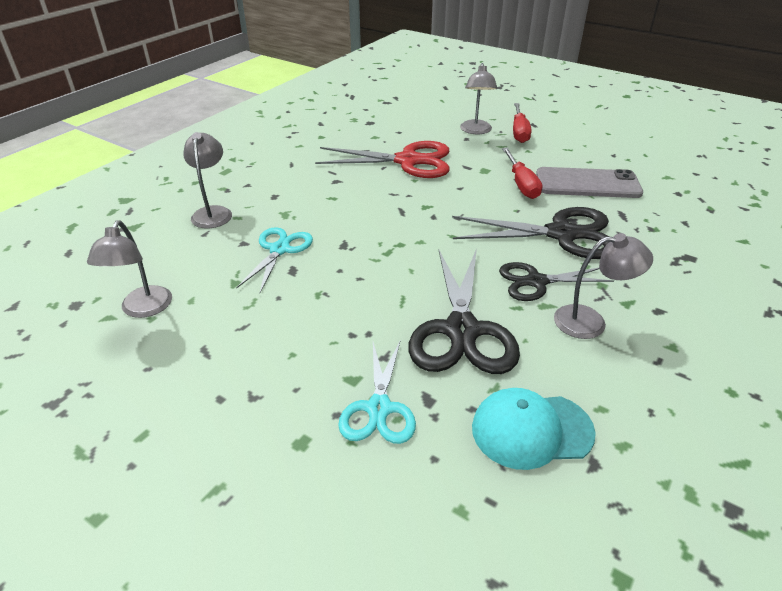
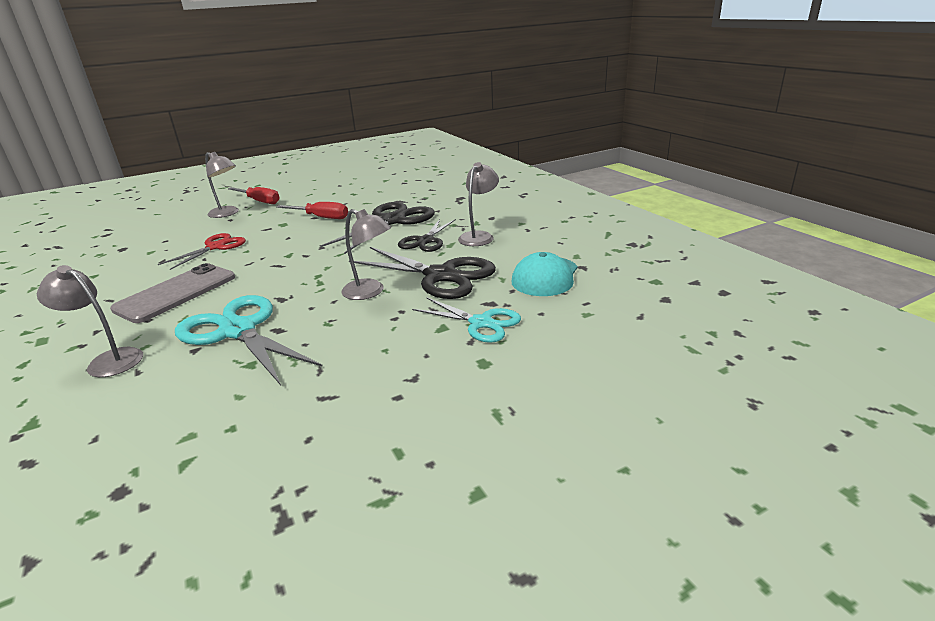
camera: 60 degrees left, 10 degrees down
(143, 309) = (208, 432): grey lamp -> grey lamp (370, 292)
(279, 249) = (238, 331): turquoise scissors -> turquoise scissors, size x1.62
(408, 161) = (215, 247): red scissors -> red scissors, size x0.62
(587, 183) = (355, 200): grey phone -> grey phone (176, 293)

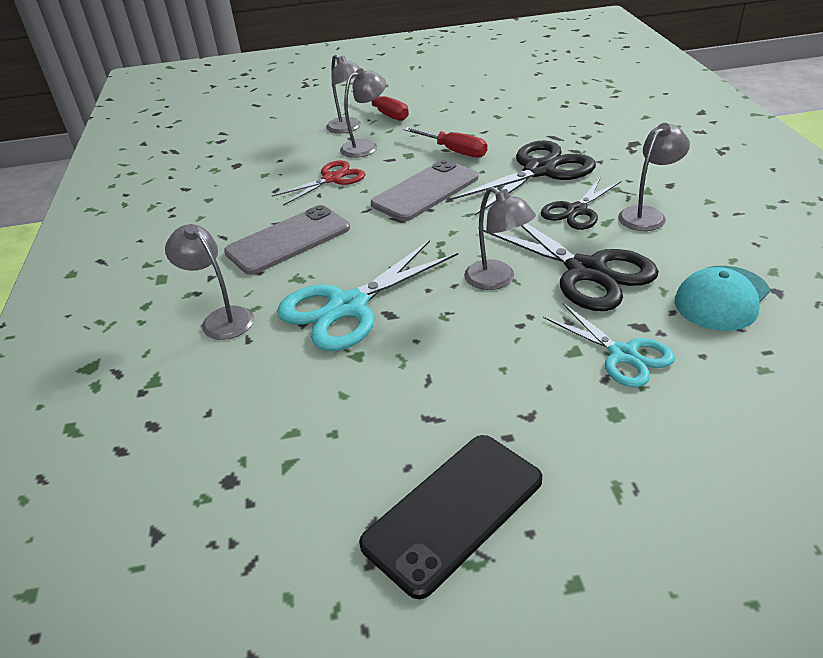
camera: 20 degrees right, 10 degrees up
(238, 331) = (348, 307): turquoise scissors -> turquoise scissors turned 105 degrees counterclockwise
(244, 223) = (365, 146): none -> grey lamp
(300, 244) = (425, 191): none -> grey phone
(357, 463) = (454, 511): none -> black phone

